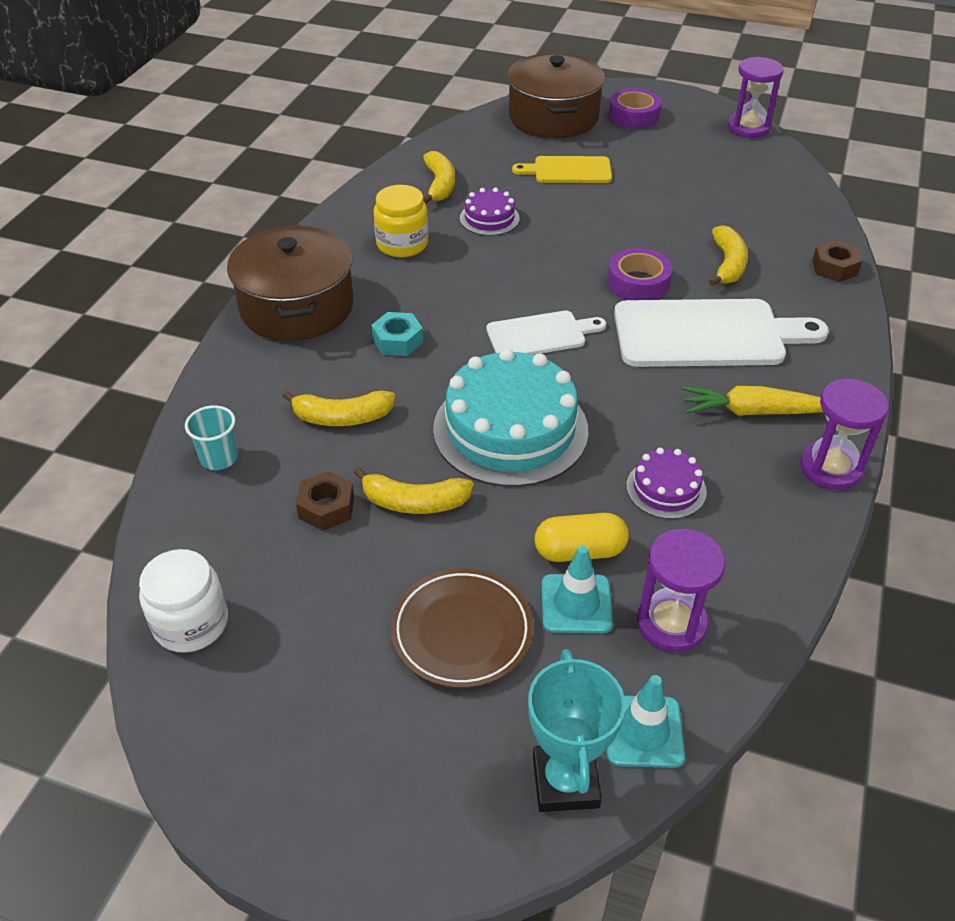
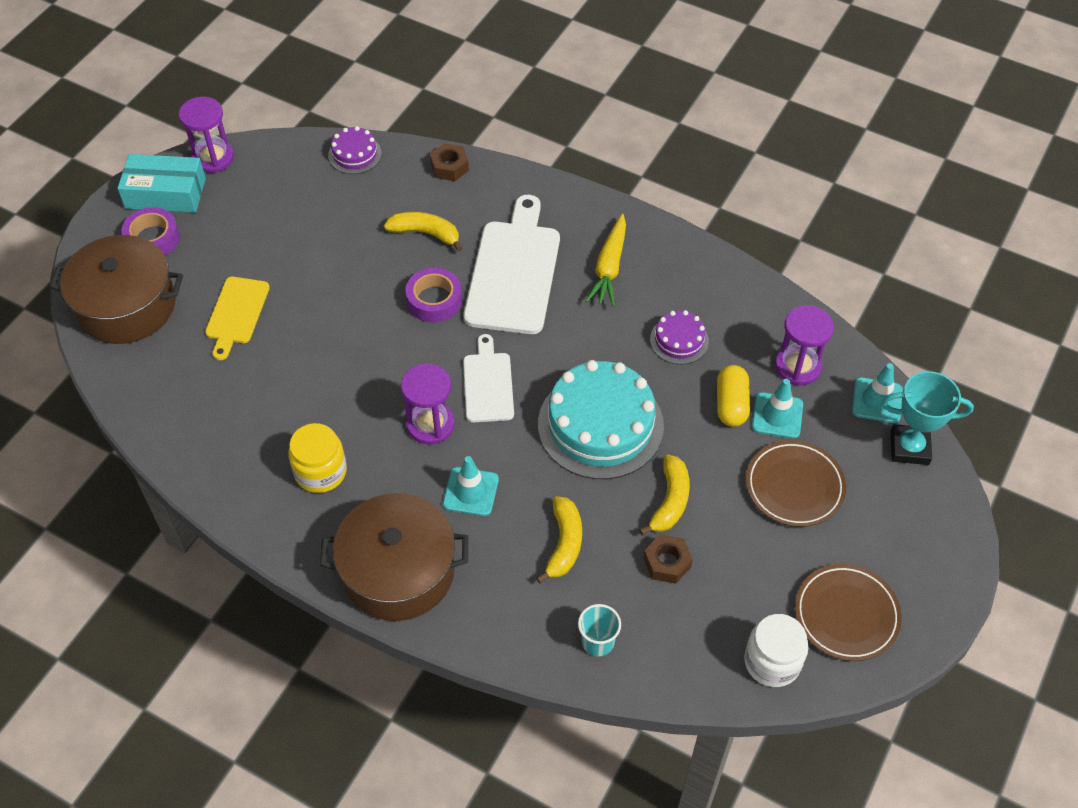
camera: 80 degrees left, 10 degrees up
(262, 705) = (846, 615): none -> brown plate
(397, 341) = (471, 491): turquoise nut -> turquoise traffic cone
(439, 185) = (224, 426): yellow banana -> none
(489, 218) = (299, 393): purple cake -> purple cake (354, 154)
(690, 112) = (165, 193): none -> turquoise box
(830, 468) = (673, 242): purple hourglass -> purple hourglass (430, 424)

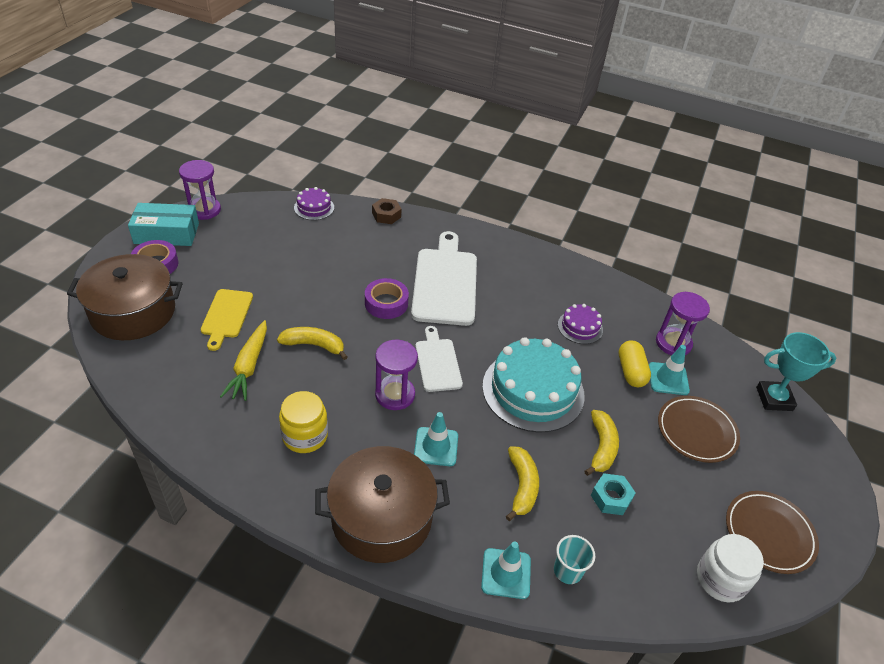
camera: 10 degrees left, 10 degrees down
(425, 233) = (374, 258): yellow banana -> yellow banana (314, 345)
(609, 267) = (516, 279): yellow carrot -> yellow carrot (249, 366)
(667, 563) = (611, 498): brown nut -> turquoise nut
(877, 400) = (739, 365): turquoise traffic cone -> turquoise traffic cone (506, 573)

